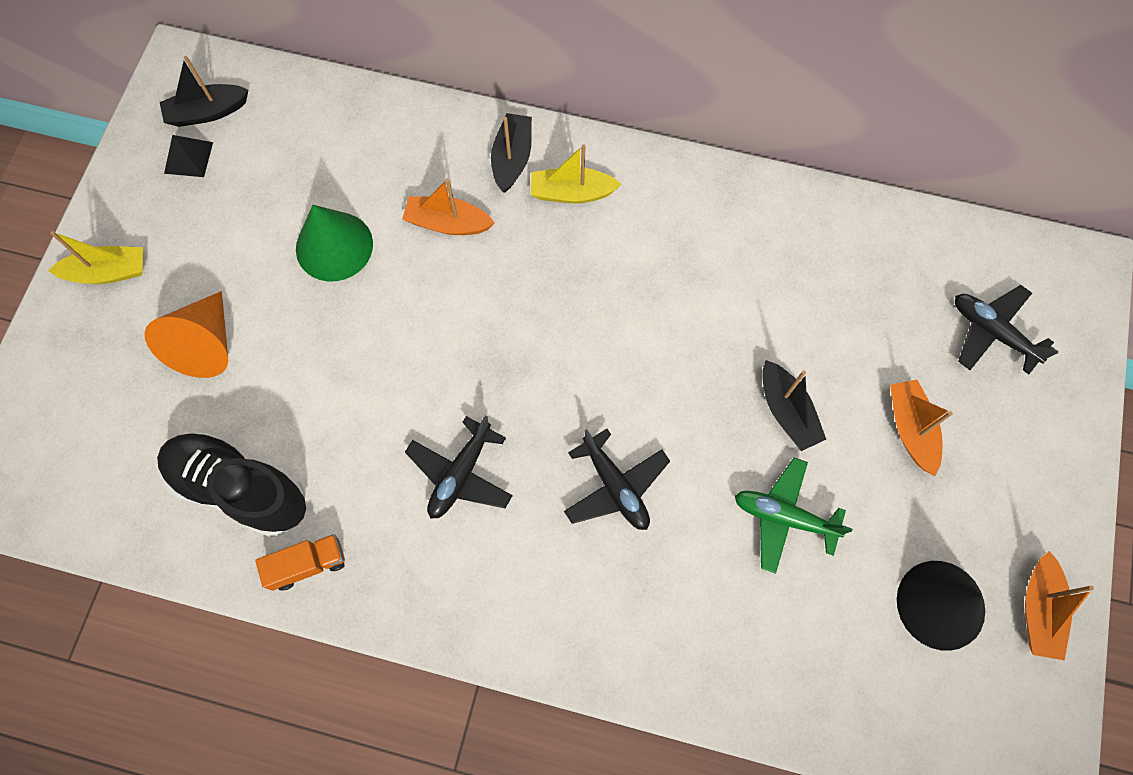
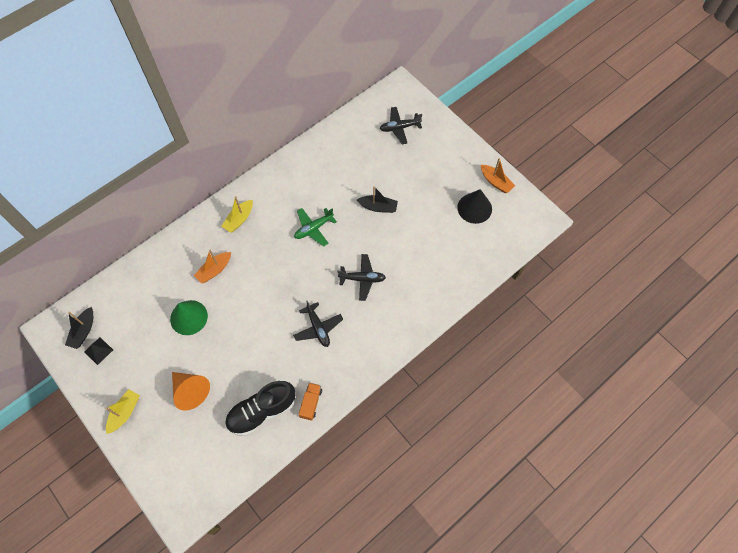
camera: 55 degrees left, 5 degrees down
(512, 158) = (207, 230): black boat -> none
(784, 517) = (413, 233): green plane -> green plane (313, 228)
(910, 429) = (412, 175): orange boat -> none

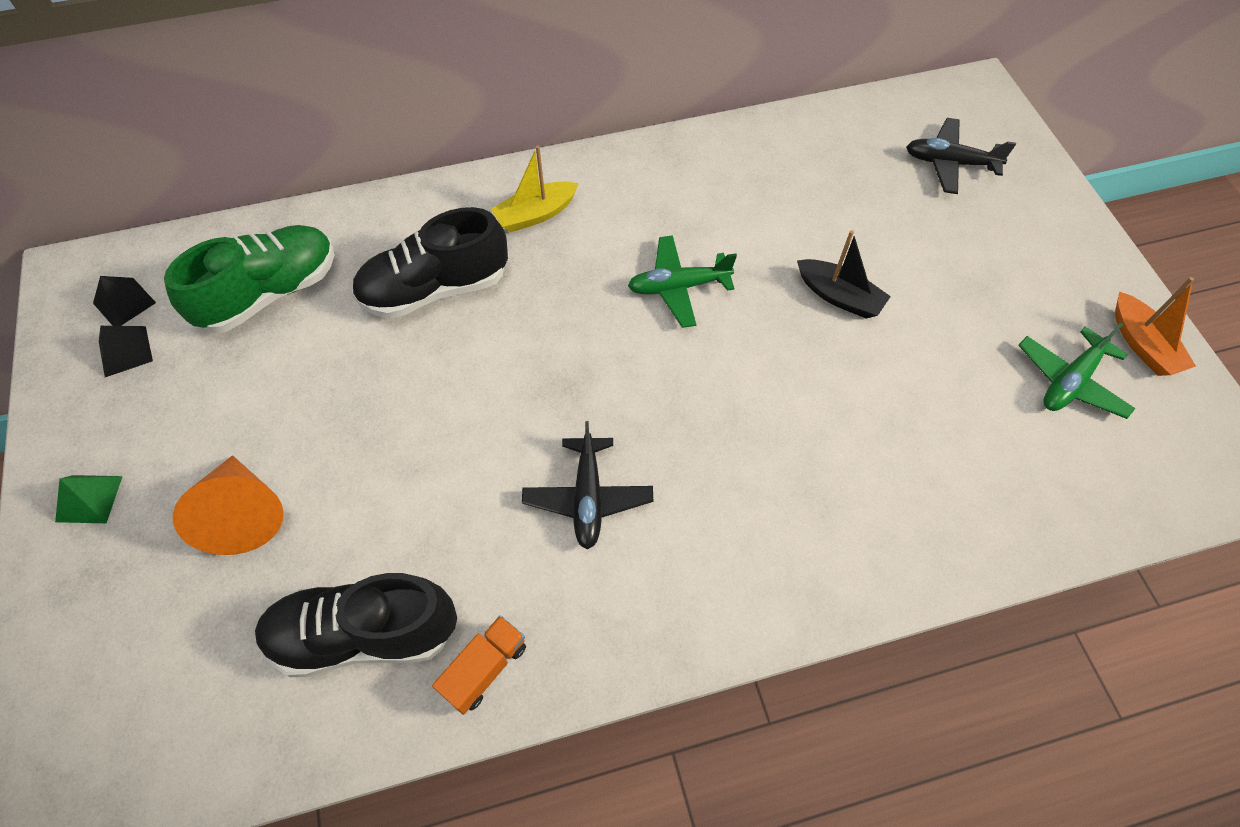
camera: 25 degrees right, 5 degrees down
(83, 331) = (124, 302): black boat -> black pyramid
(125, 413) = (89, 498): yellow boat -> green pyramid
(145, 300) = (270, 293): none -> green shoe
(189, 317) = (332, 359): green cone -> none
(214, 270) = (435, 289): orange boat -> black shoe
(362, 279) = (738, 431): black plane -> none
(474, 208) = (1070, 381): black cone -> green plane

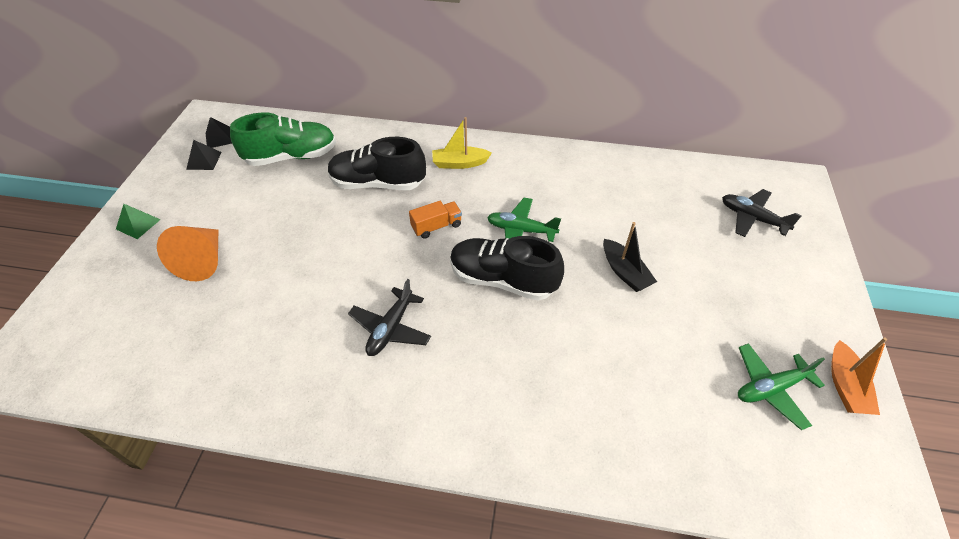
camera: 25 degrees right, 10 degrees down
(364, 634) = (219, 350): black shoe -> black shoe (502, 280)
(485, 668) = (269, 400): orange truck -> orange truck (436, 226)

